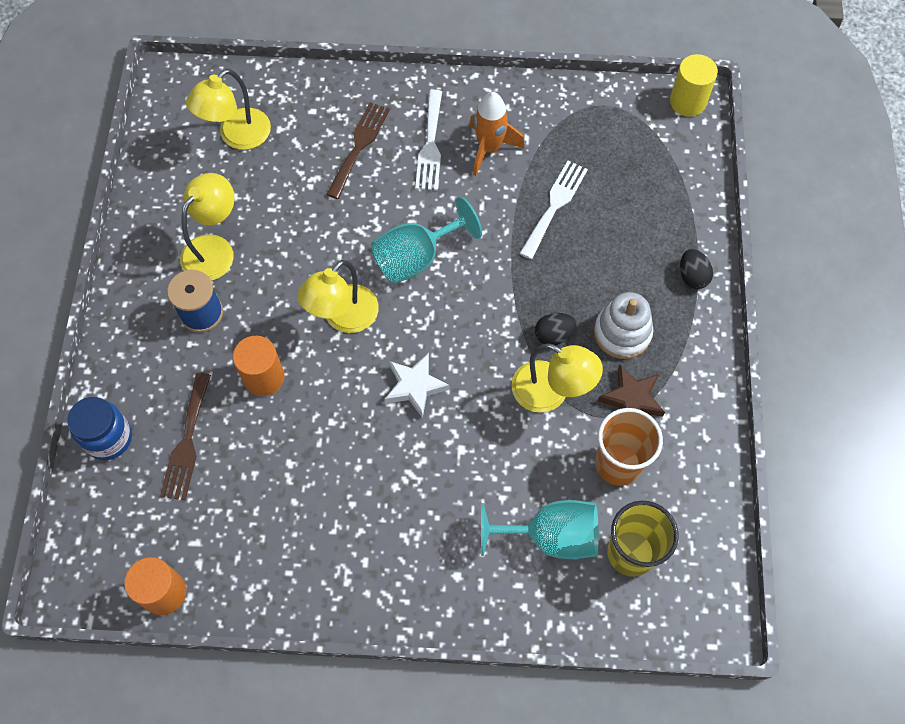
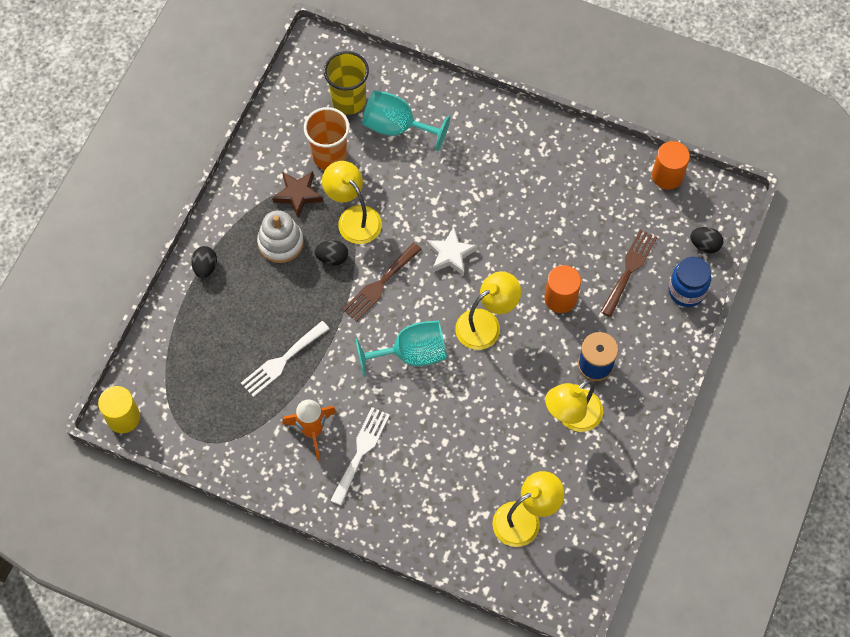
camera: 160 degrees left, 0 degrees up
(95, 508) = (705, 245): none -> black egg
(359, 146) = (422, 472): brown fork -> brown fork (380, 284)

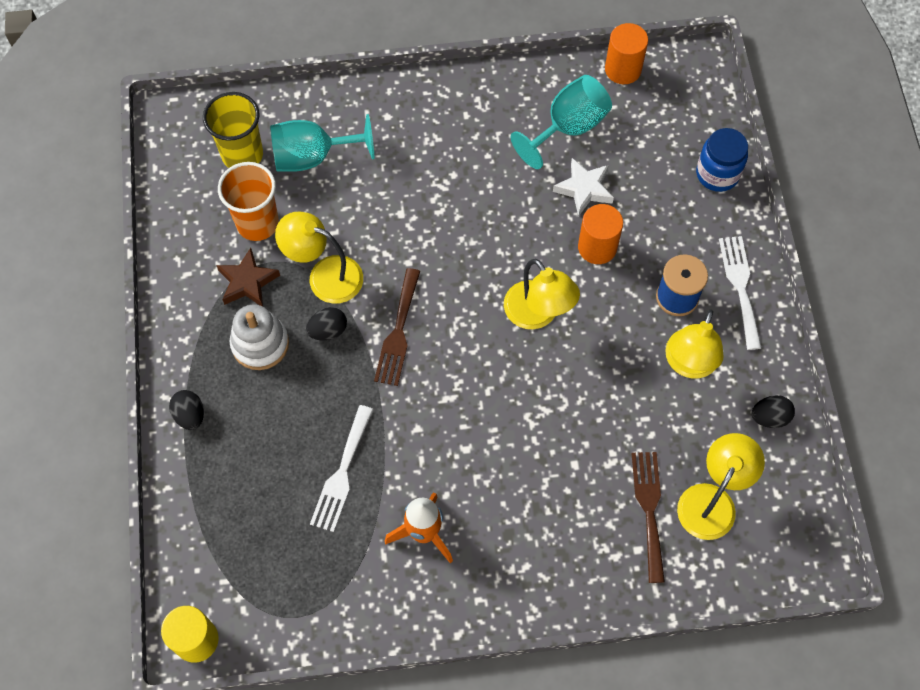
camera: 30 degrees left, 0 degrees up
(361, 452) = (492, 526): white fork -> white fork (740, 286)
(411, 354) = (479, 389): turquoise goblet -> turquoise goblet (568, 127)
(450, 254) = (454, 261): white star -> white star (584, 189)
(486, 324) = (538, 314): yellow lamp -> yellow lamp turned 120 degrees clockwise
(629, 269) = (647, 181): brown fork -> brown fork (649, 509)
(705, 245) = (704, 119): black egg -> black egg (769, 417)

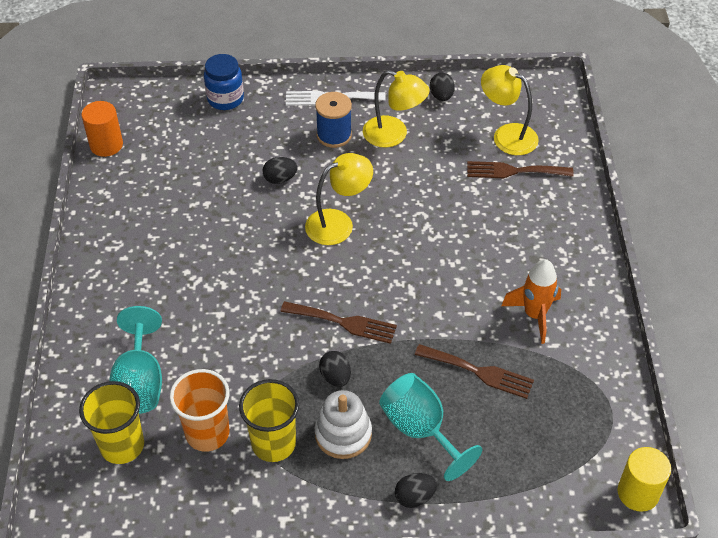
camera: 85 degrees left, 15 degrees down
(247, 282) = (273, 444): brown star -> yellow cup
(325, 275) = (276, 377): yellow lamp -> none
(342, 473) = (479, 372): white fork -> brown fork
(568, 127) = (157, 186): turquoise goblet -> turquoise goblet (420, 429)
(584, 189) = (222, 182): white star -> none
(597, 247) = (280, 179): orange cylinder -> black egg

